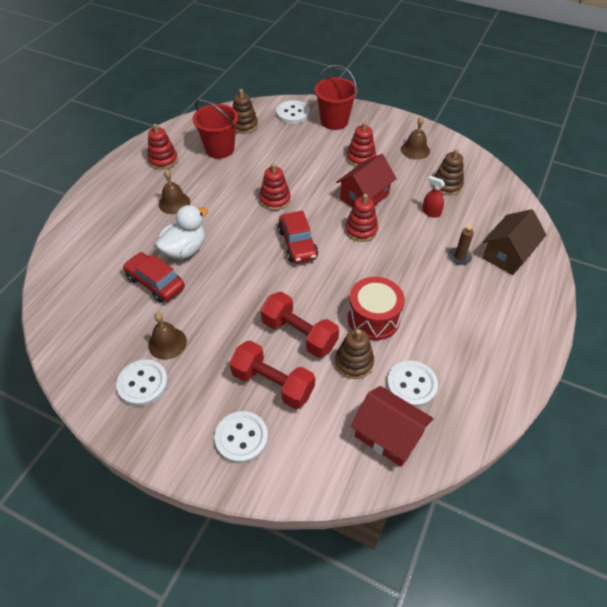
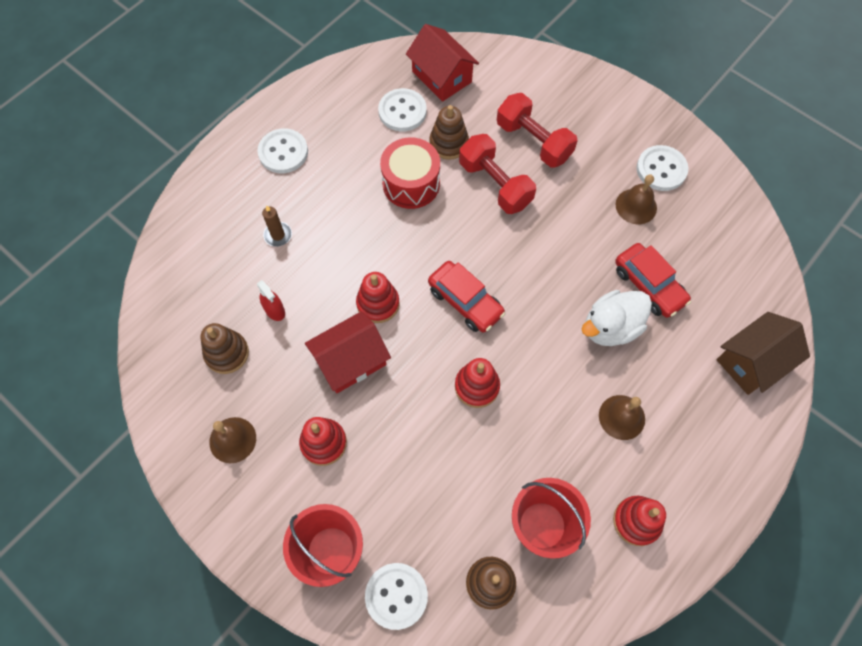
camera: 165 degrees left, 15 degrees up
(241, 438) = (571, 102): white button -> white button (283, 152)
(297, 244) = (465, 301): red car -> red car turned 135 degrees clockwise
(508, 254) = (220, 225): brown house -> brown house (752, 361)

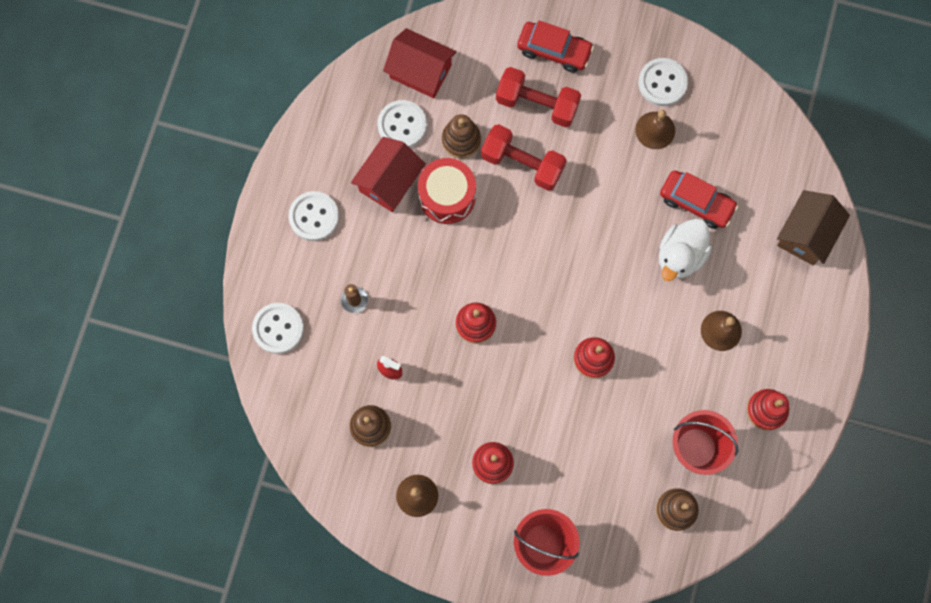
camera: 25 degrees left, 10 degrees up
(350, 361) = (478, 384): red house -> red house (389, 181)
(396, 596) = (610, 553): white button -> white button (278, 328)
(465, 301) = (549, 288): red car -> red car (554, 50)

